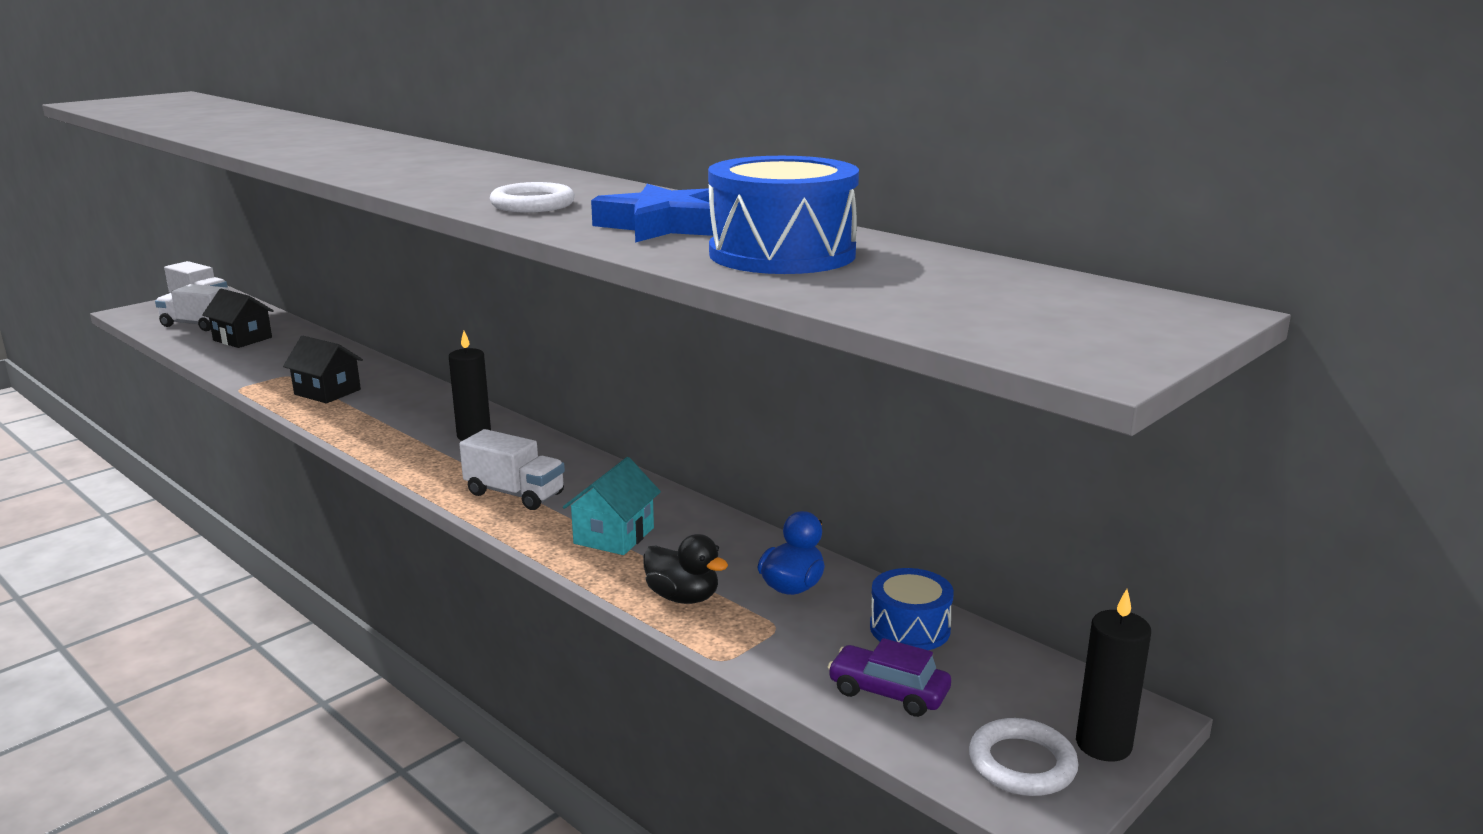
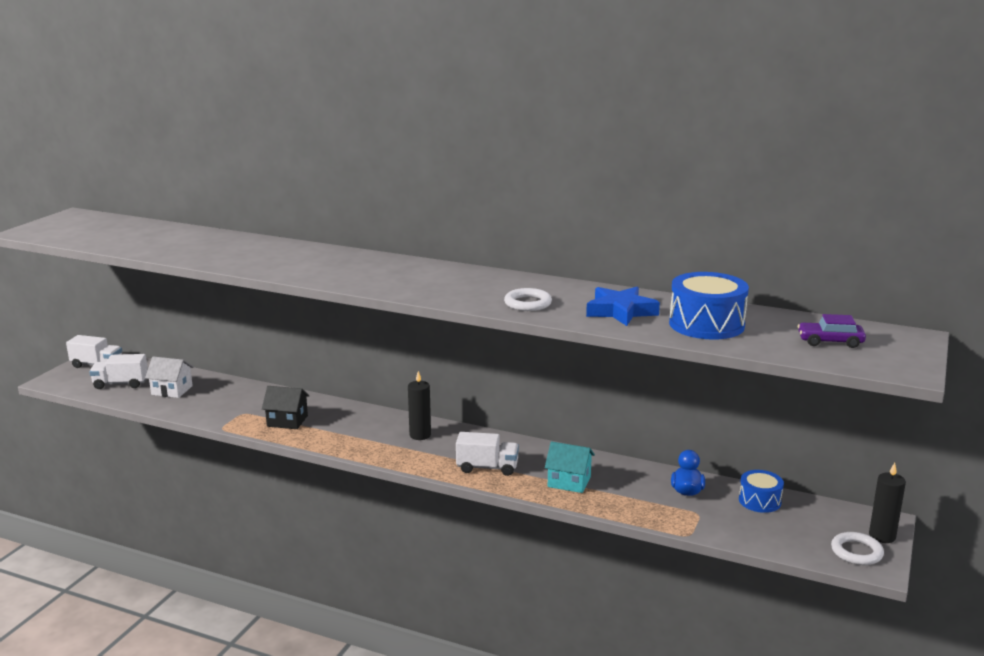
camera: 20 degrees left, 0 degrees up
(242, 339) = (172, 390): black house -> white house
(614, 535) = (569, 481): turquoise house -> turquoise house turned 75 degrees counterclockwise
(683, 597) = (639, 508): black duck -> none
(888, 692) = (776, 533): purple car -> purple car (830, 342)

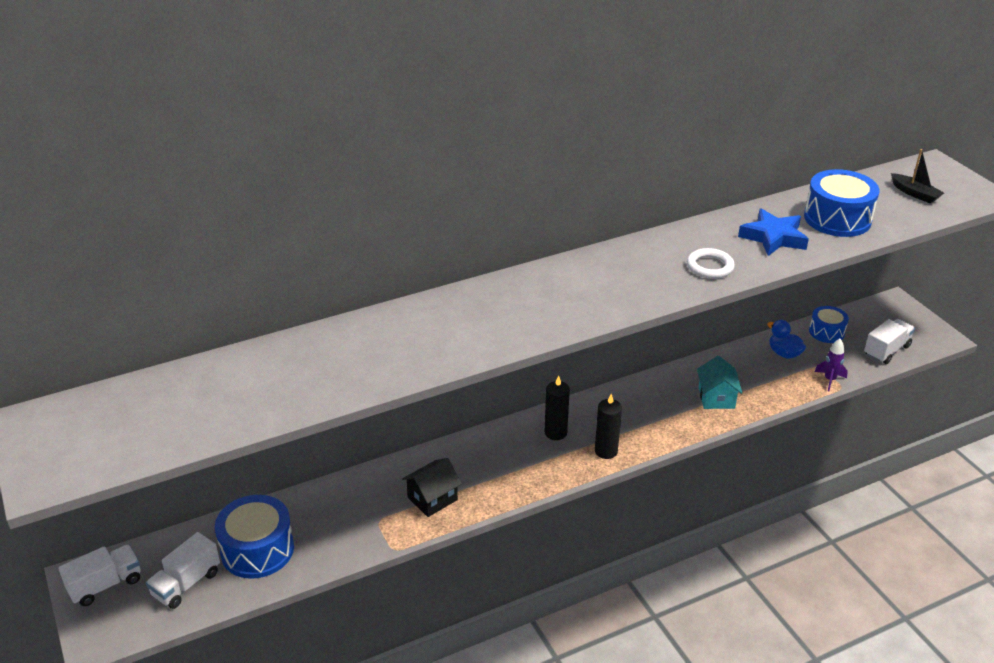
camera: 50 degrees left, 15 degrees up
(172, 390) = (257, 550): white house -> blue drum
(487, 468) = (652, 426): white truck -> white truck (886, 351)
(569, 481) = (716, 397): turquoise house -> turquoise house turned 60 degrees counterclockwise
(688, 525) = (829, 380): none -> purple rocket
(830, 342) = (915, 194): purple car -> black boat
(856, 552) = (920, 334): white ring -> none
(882, 536) = (911, 314): black candle -> black candle (606, 451)

